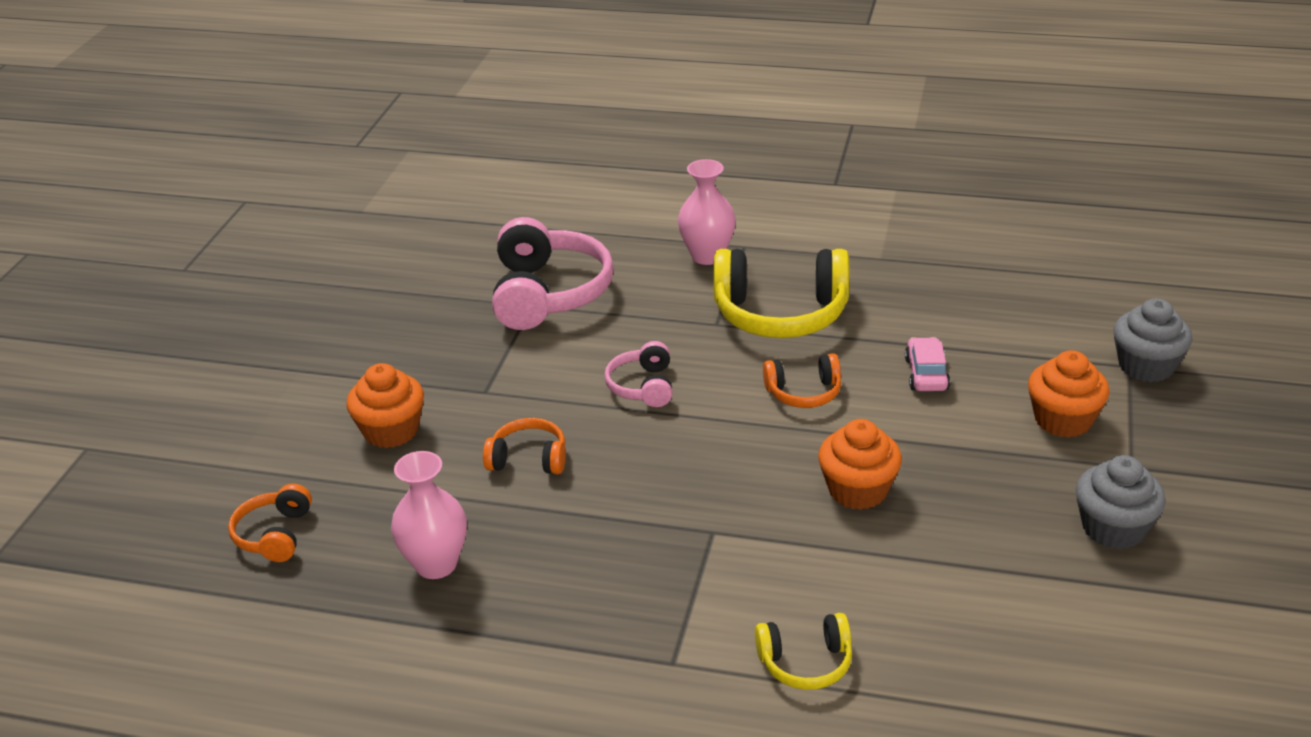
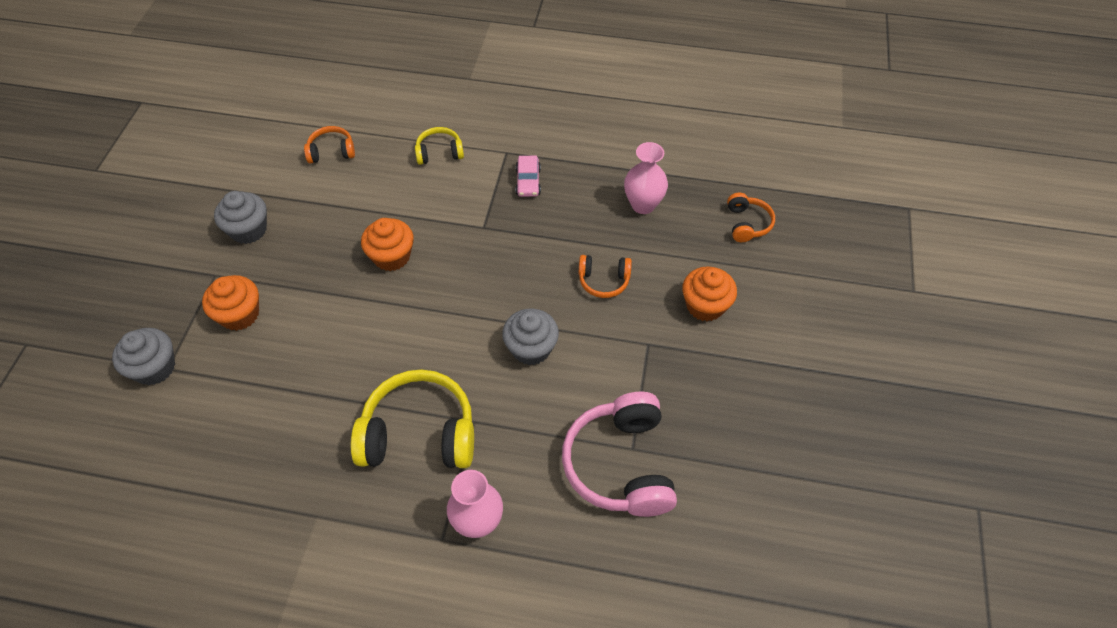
camera: 175 degrees right, 20 degrees up
(642, 386) = (531, 348): pink headphones -> grey cupcake
(804, 393) = (413, 341): orange headphones -> orange headphones (331, 151)
(926, 374) = (319, 360): pink car -> pink car (528, 182)

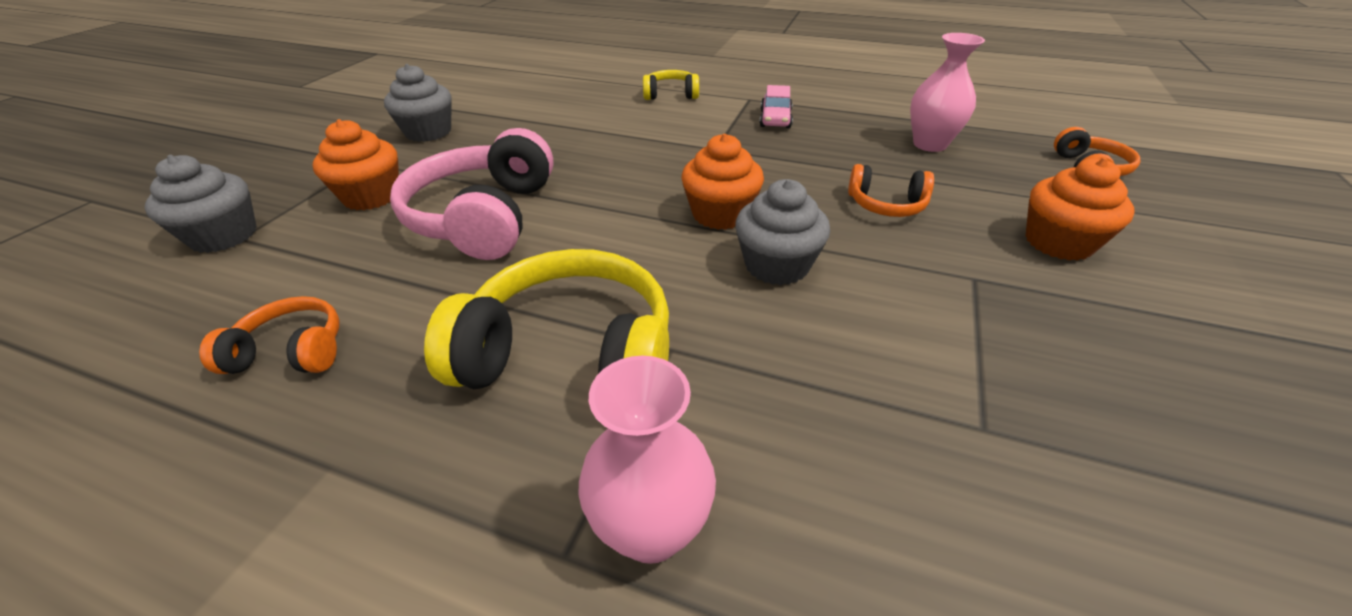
camera: 10 degrees right, 15 degrees down
(331, 151) = (550, 88): orange headphones -> orange headphones (291, 351)
(391, 256) = (591, 163): orange cupcake -> orange cupcake (720, 214)
(620, 464) = (964, 455): pink headphones -> pink headphones (484, 217)

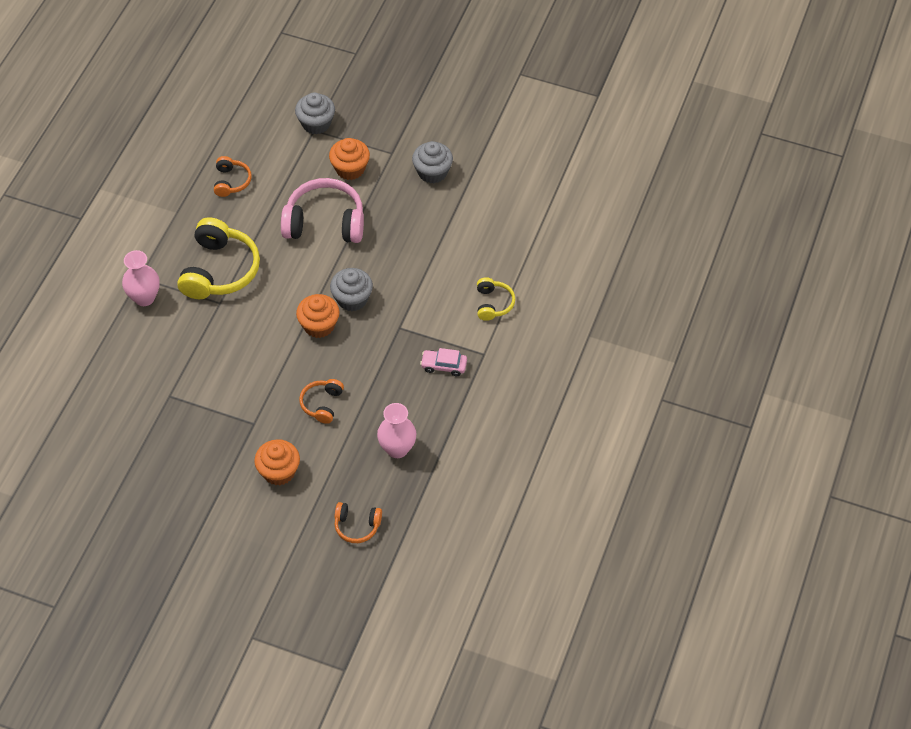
camera: 90 degrees right, 15 degrees up
(776, 265) = (271, 345): grey cupcake -> grey cupcake (352, 299)

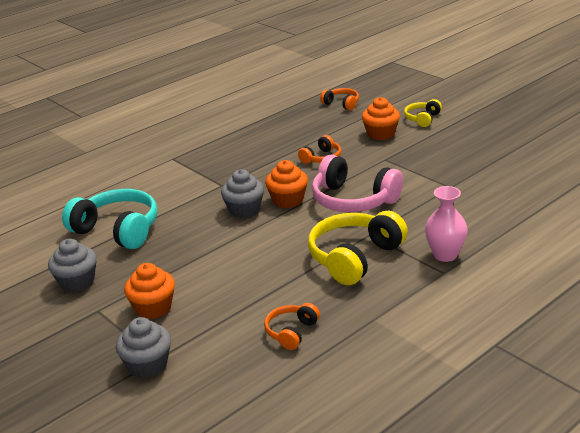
camera: 150 degrees left, 25 degrees down
(325, 222) = (220, 269): pink headphones -> pink headphones (353, 200)
(397, 449) = (283, 128): pink vase -> none
(444, 366) = (209, 158): pink car -> none
(450, 236) = (118, 230): none -> turquoise headphones
(493, 304) = (133, 182): yellow headphones -> yellow headphones (422, 119)

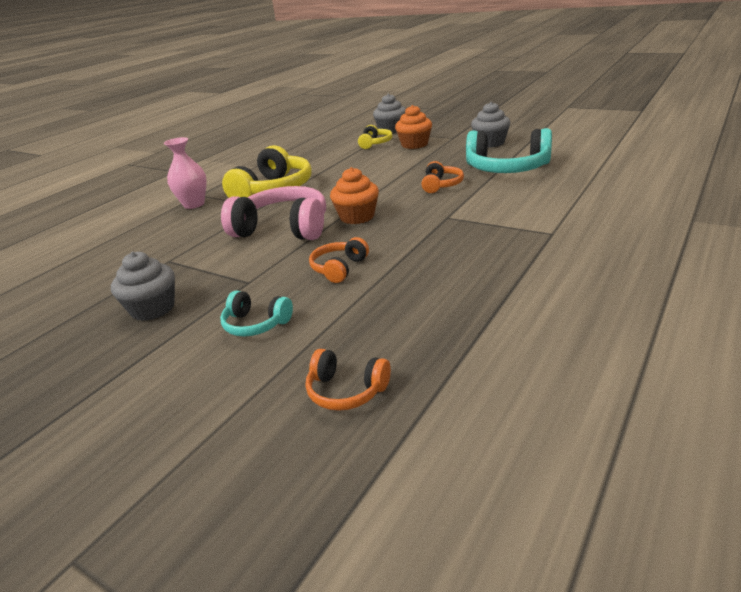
camera: 165 degrees right, 0 degrees up
(244, 210) = (398, 202): grey cupcake -> grey cupcake (153, 308)
(291, 332) = (309, 153): orange headphones -> orange headphones (441, 185)
(381, 134) = (256, 324): orange cupcake -> turquoise headphones
(422, 119) = (176, 374): yellow headphones -> yellow headphones (375, 143)

